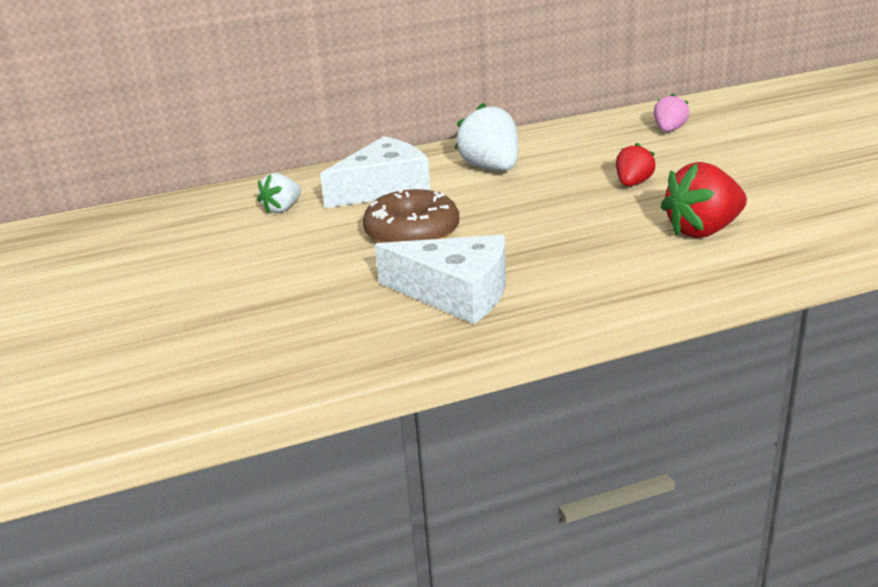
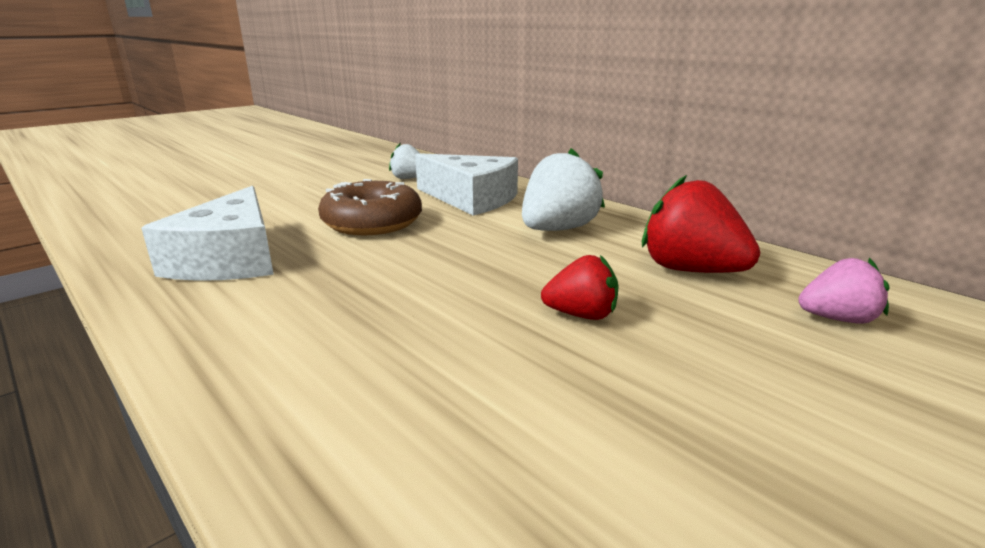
camera: 65 degrees right, 5 degrees down
(703, 231) = (428, 399): red strawberry -> red strawberry (690, 270)

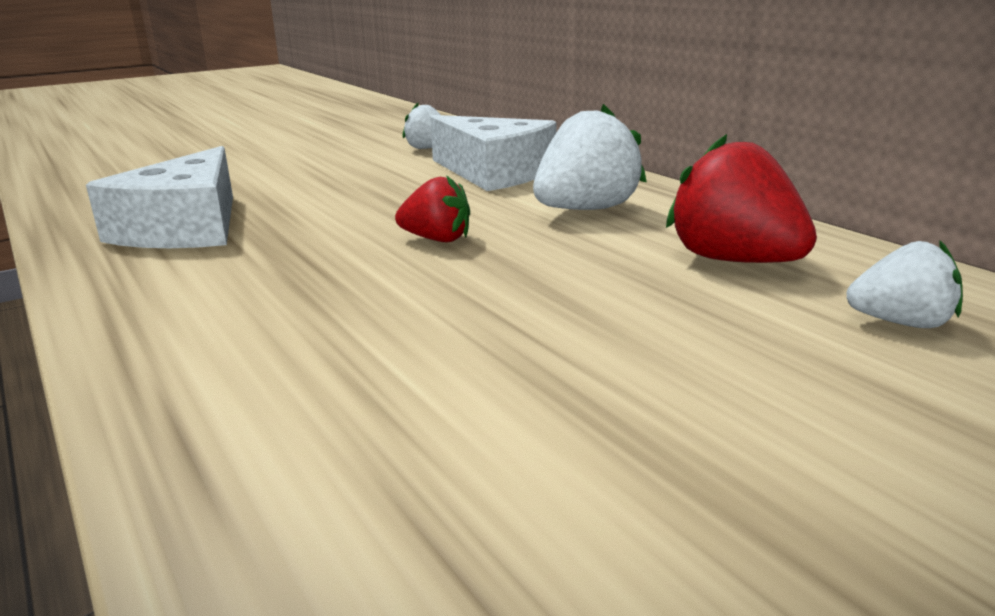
camera: 10 degrees right, 0 degrees up
(372, 222) = (361, 195): brown donut -> none
(581, 315) = (564, 302): red strawberry -> red strawberry (437, 239)
(837, 319) = (901, 323): pink strawberry -> white strawberry

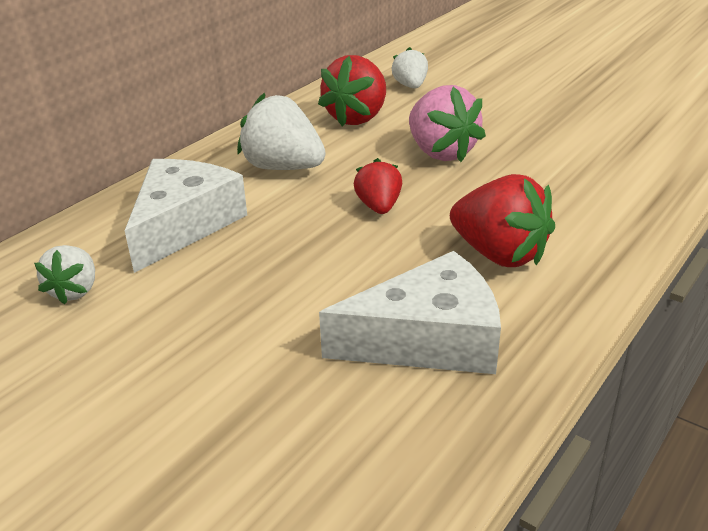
camera: 110 degrees left, 10 degrees up
(250, 278) = (499, 254): none -> red strawberry
(559, 296) = (440, 152): none -> pink strawberry

